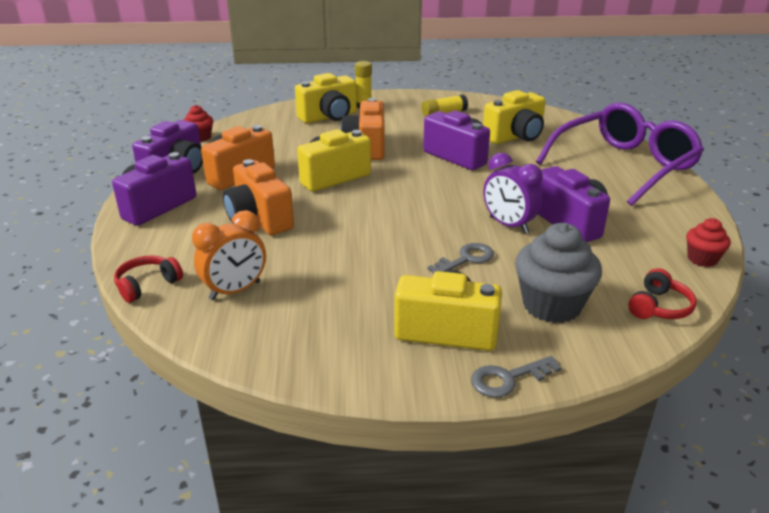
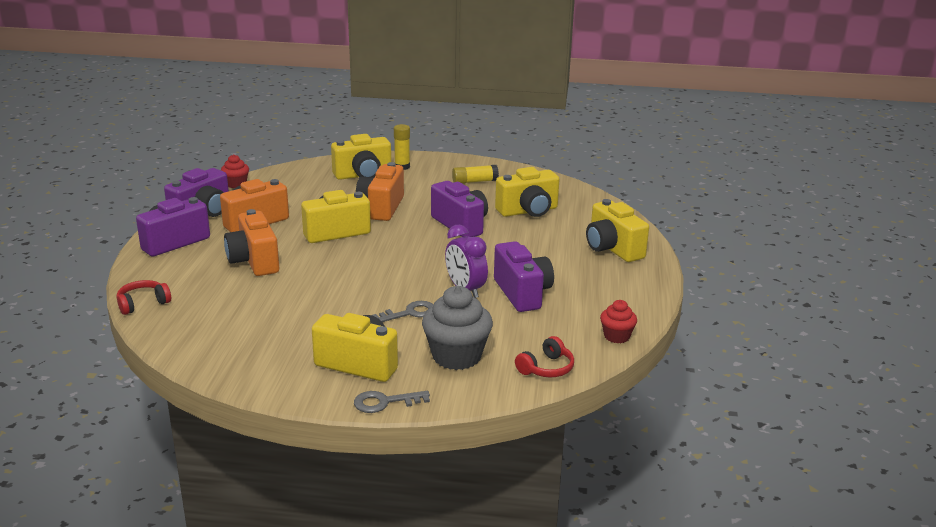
camera: 10 degrees right, 5 degrees down
(235, 290) = (208, 315): orange clock -> none
(623, 166) = (612, 249): purple glasses -> yellow camera

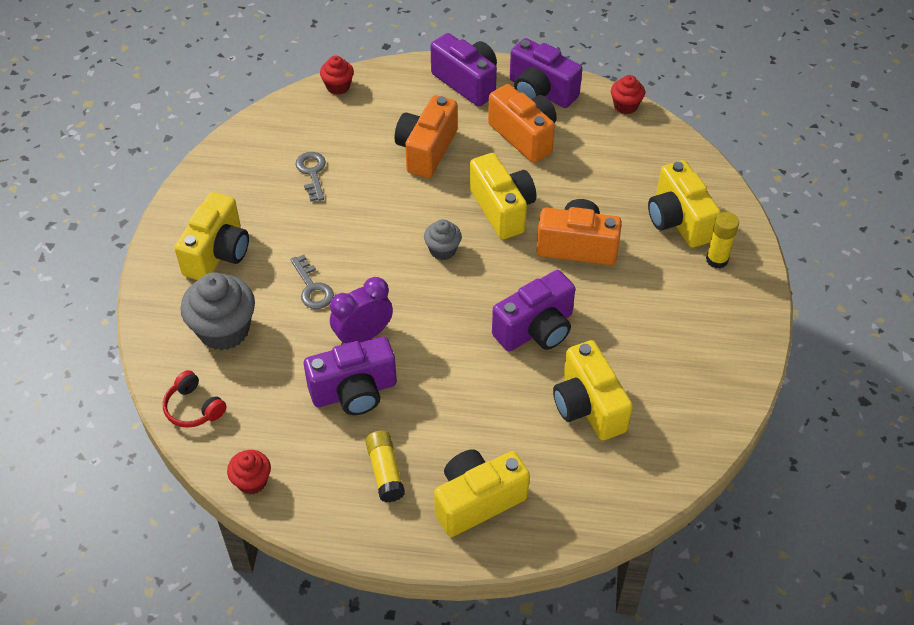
camera: 90 degrees right, 25 degrees up
(143, 303) = (338, 86): red headphones -> red cupcake
(254, 261) = (426, 150): orange camera -> orange camera turned 45 degrees counterclockwise
(375, 256) = (442, 250): none -> grey cupcake
(385, 402) = (152, 277): grey key -> grey key (312, 173)
(474, 181) = (681, 344): yellow glue stick -> yellow glue stick (385, 472)

